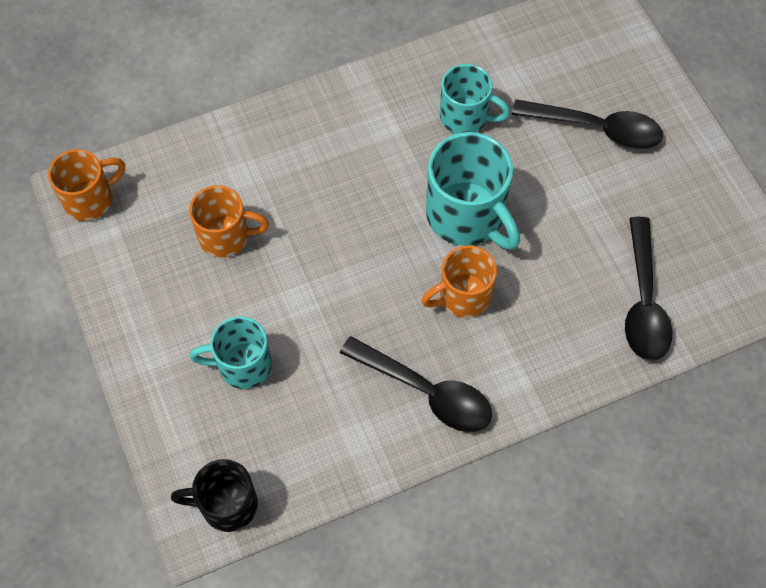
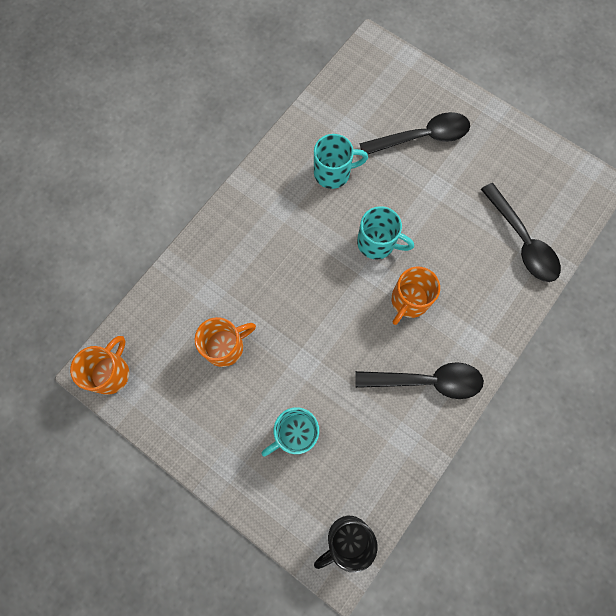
camera: 30 degrees left, 10 degrees up
(467, 216) = (377, 243): turquoise mug -> turquoise mug, size x0.64

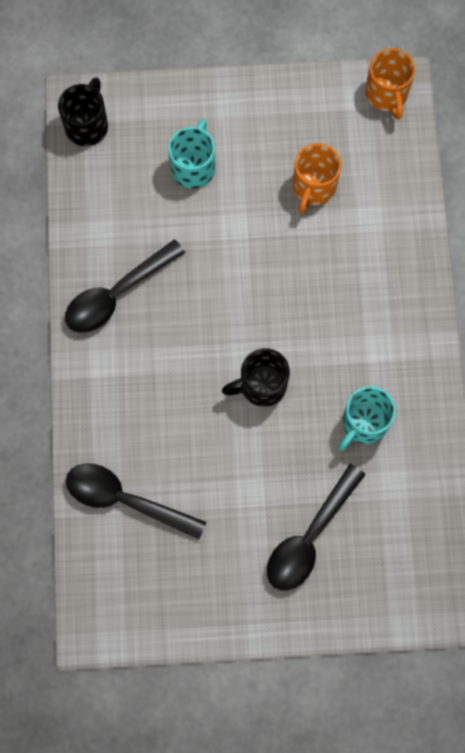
camera: 140 degrees right, 0 degrees up
(377, 243) = (261, 385): turquoise mug -> black mug
(409, 301) = (188, 353): orange mug -> none

